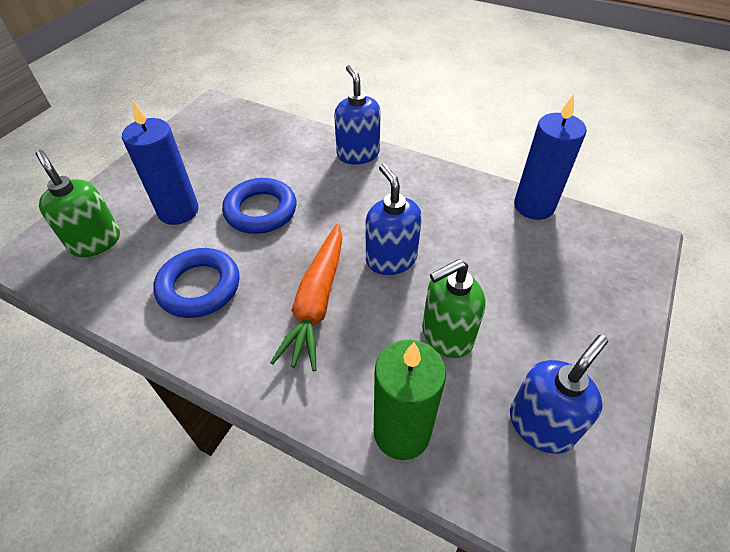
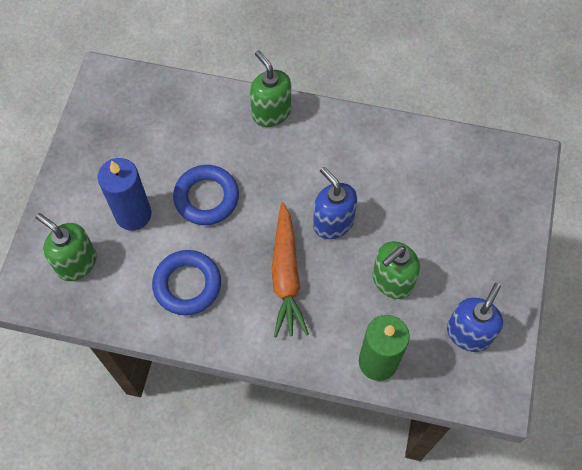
camera: 15 degrees left, 15 degrees up
(358, 154) = (271, 112): blue soap dispenser -> green soap dispenser
(534, 206) = (438, 140): blue candle -> none

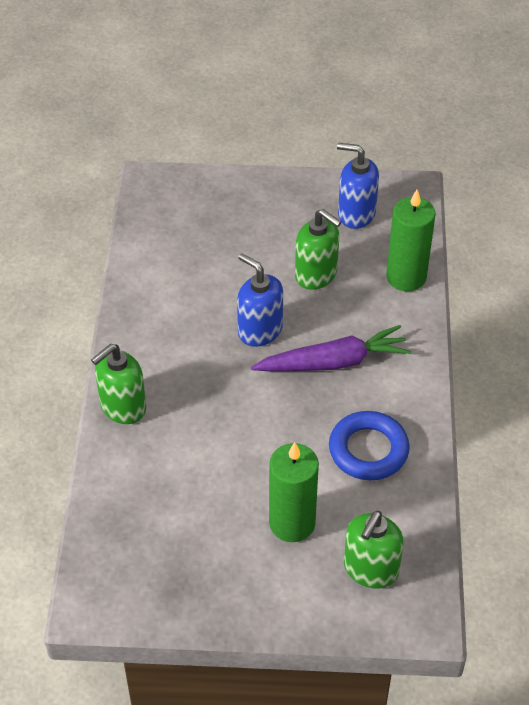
camera: 100 degrees left, 15 degrees down
(133, 214) = (292, 523): blue candle -> green candle
(206, 198) = (253, 452): blue ring -> none
(286, 276) = (333, 362): orange carrot -> purple carrot
(333, 222) = (259, 330): blue soap dispenser -> blue soap dispenser turned 90 degrees clockwise

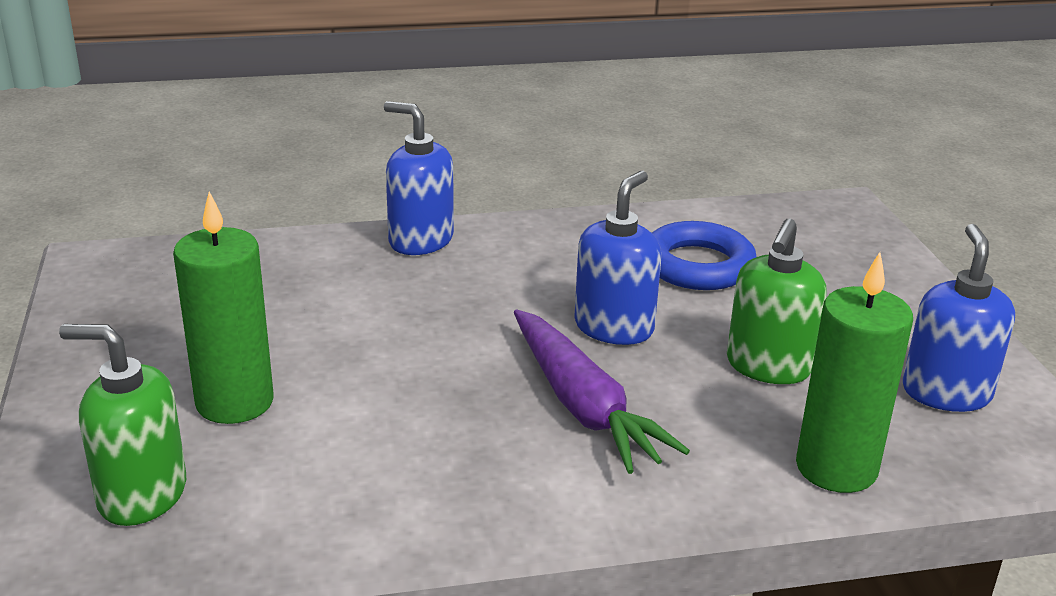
camera: 75 degrees right, 20 degrees down
(123, 407) = (420, 240): green soap dispenser -> blue soap dispenser
(368, 450) = (401, 465): blue ring -> blue ring (698, 265)

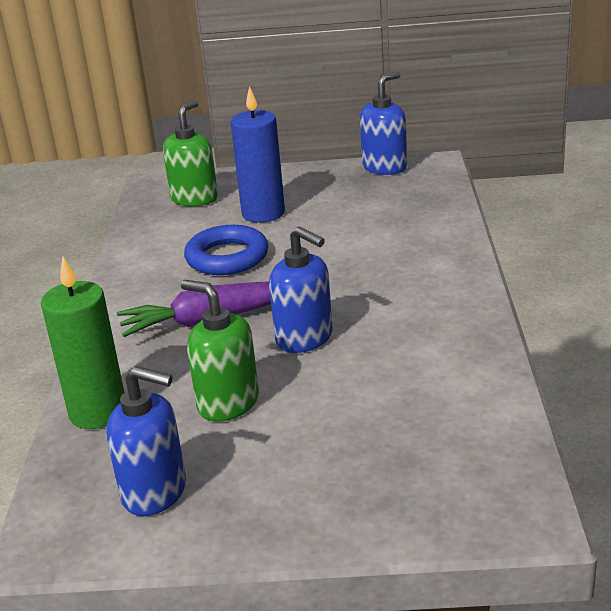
camera: 105 degrees right, 0 degrees up
(234, 402) = (263, 213): green candle -> blue candle
(420, 240) = (453, 263): blue soap dispenser -> blue soap dispenser (385, 167)
(698, 265) = (396, 390): blue ring -> blue ring (227, 257)

